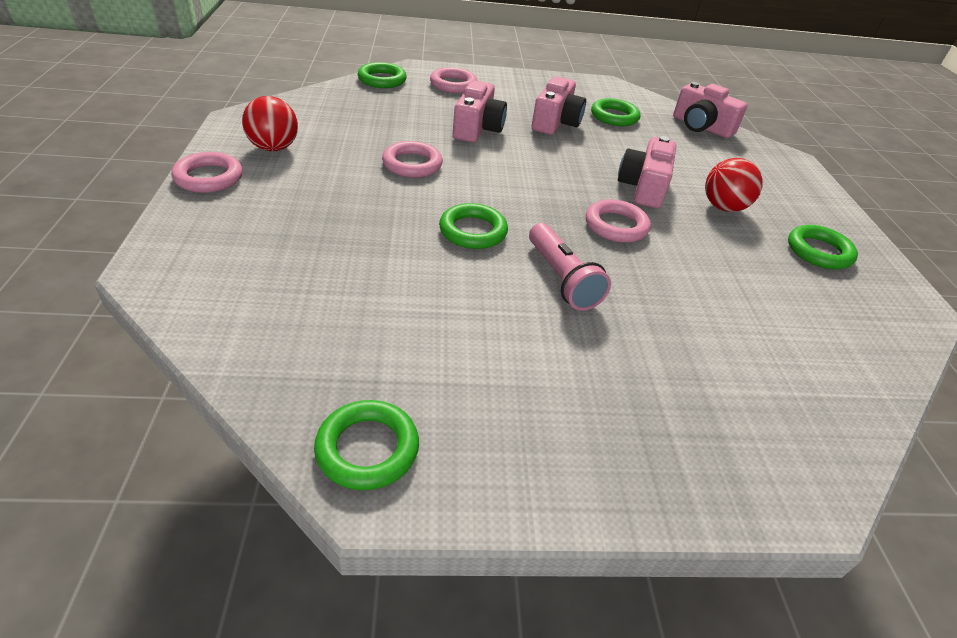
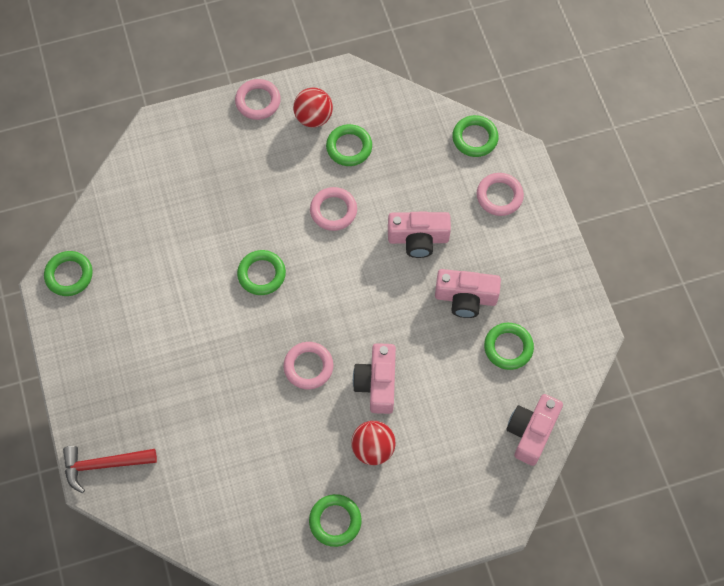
camera: 80 degrees right, 25 degrees up
(335, 137) = (349, 147): none -> green ring
(561, 278) = (229, 339): pink flashlight -> none
(643, 187) = (377, 383): pink camera -> pink camera turned 90 degrees counterclockwise
(775, 473) = (104, 465): none -> red hammer

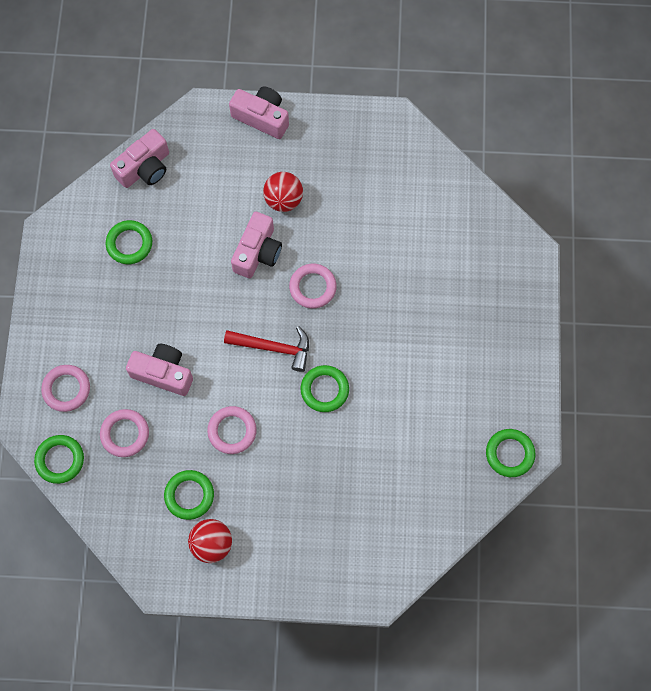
camera: 160 degrees left, 5 degrees up
(104, 465) = (518, 263): red hammer -> red hammer (273, 348)
(258, 101) = (262, 585): pink ring -> pink ring (125, 434)
(335, 521) = (337, 154): green ring -> none
(465, 298) = (145, 301): pink camera -> pink camera (262, 117)

